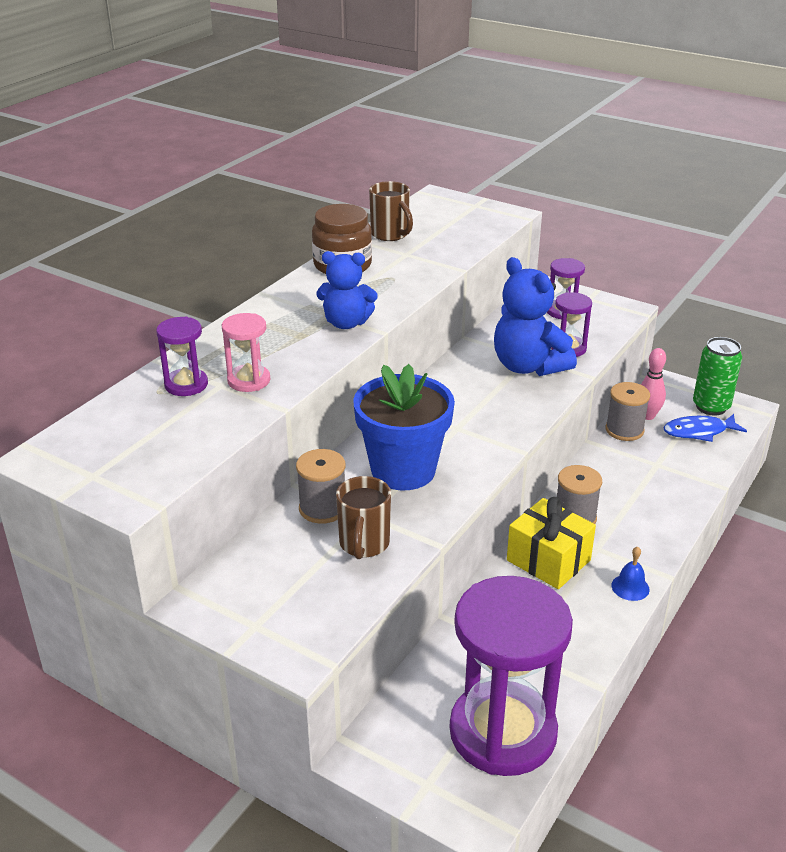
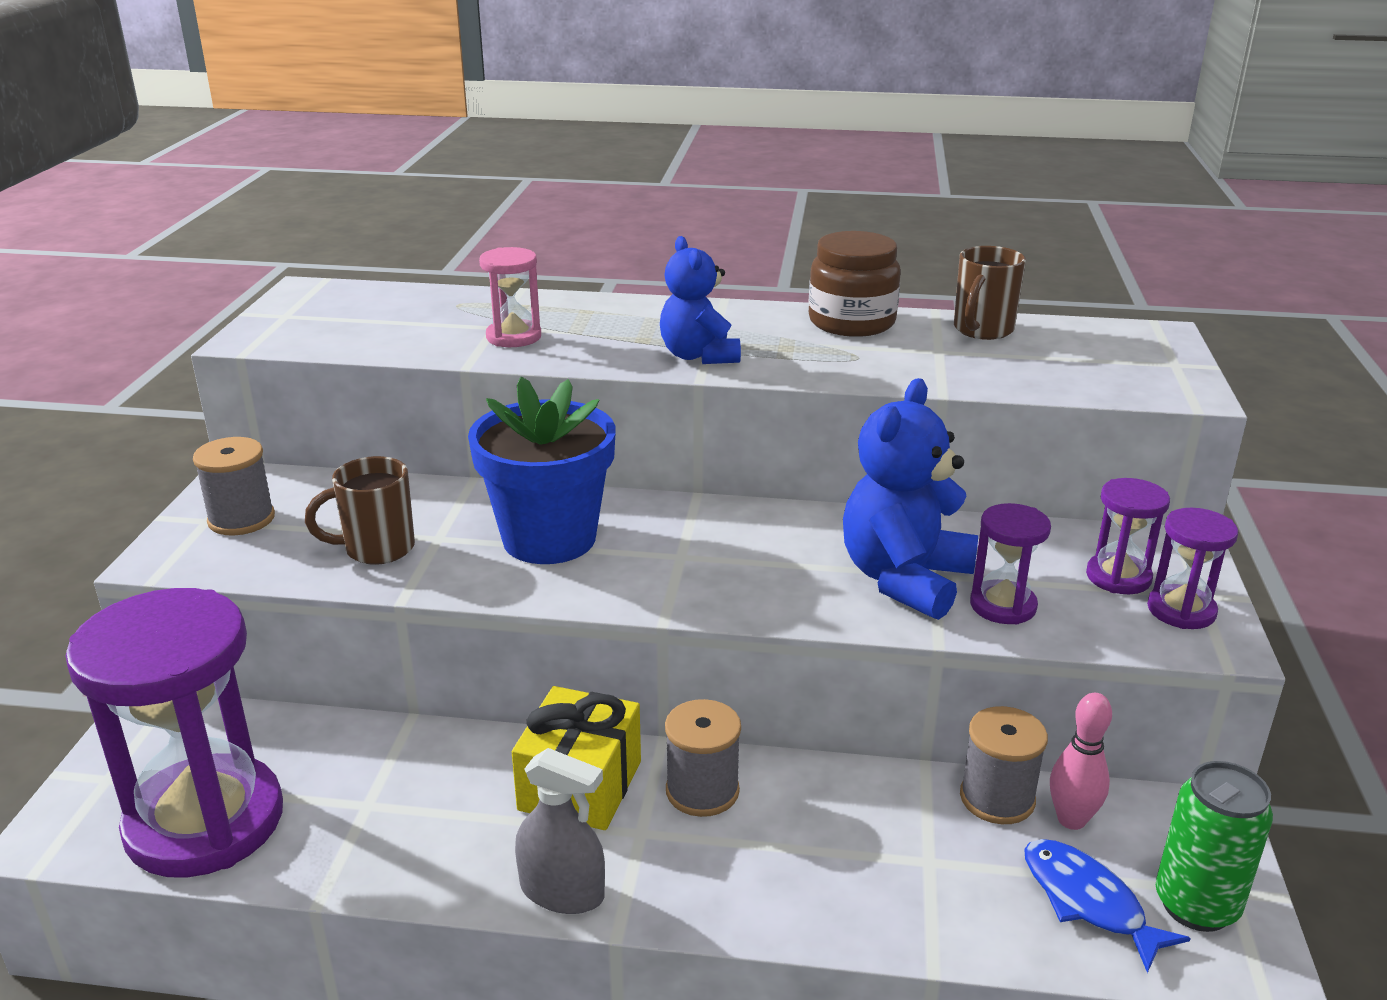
camera: 65 degrees right, 5 degrees down
(186, 385) = (481, 312): purple hourglass -> purple hourglass (1181, 610)
(322, 508) = (435, 506): grey spool -> grey spool (241, 519)
(630, 587) = (562, 891): blue bell -> grey spray bottle

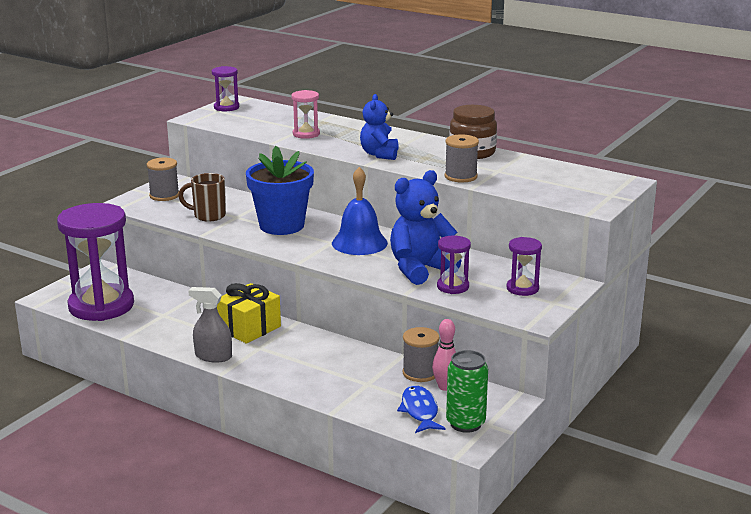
camera: 25 degrees right, 5 degrees down
(562, 891) = (213, 356): grey spray bottle -> grey spray bottle turned 150 degrees clockwise
(702, 791) = (296, 341): grey spool -> grey spool (460, 176)
(735, 544) = (359, 243): none -> blue bell
(982, 330) = (533, 166): brown mug -> none
(1181, 610) = (535, 305): purple hourglass -> purple hourglass (226, 107)

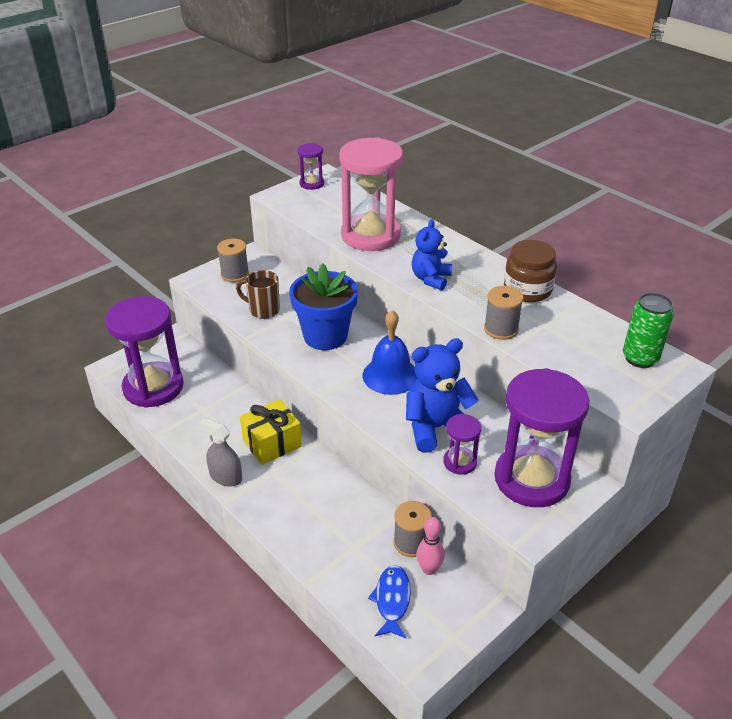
camera: 15 degrees right, 15 degrees up
(306, 134) = (370, 235): pink hourglass -> pink hourglass, size x2.19
(465, 423) = (431, 630): green can -> green can (640, 358)
(522, 288) = (531, 479): purple hourglass -> purple hourglass, size x2.19

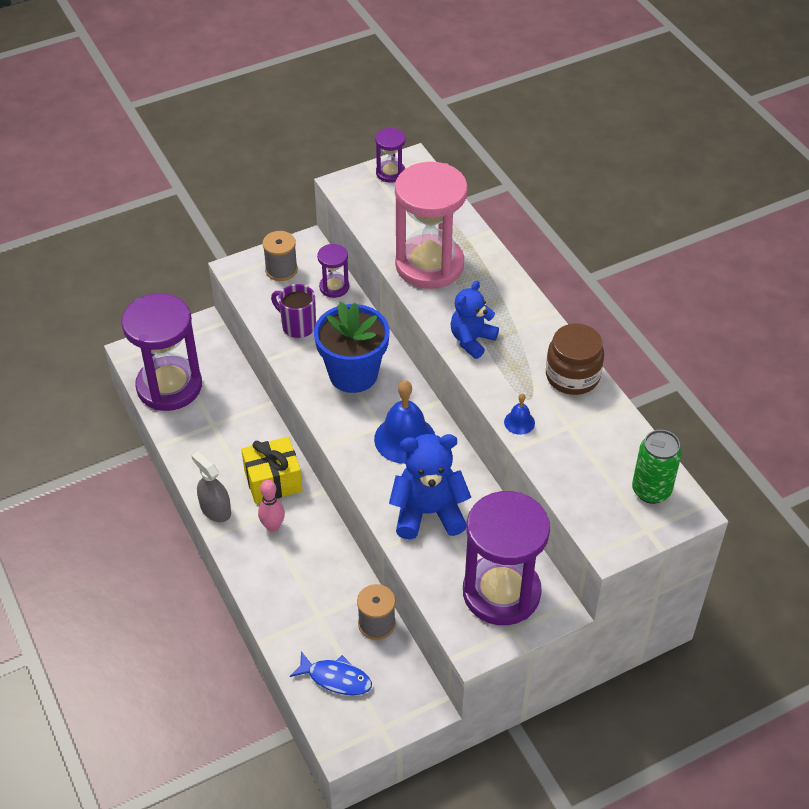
camera: 15 degrees right, 10 degrees up
(263, 310) = (297, 326): brown mug -> purple mug
(392, 600) = (336, 678): blue fish -> blue fish turned 90 degrees clockwise
(429, 569) = (383, 655): pink bowling pin -> pink bowling pin (273, 526)
(460, 462) = (436, 557): purple hourglass -> purple hourglass (334, 287)
(501, 329) = (519, 422): grey spool -> blue bell

